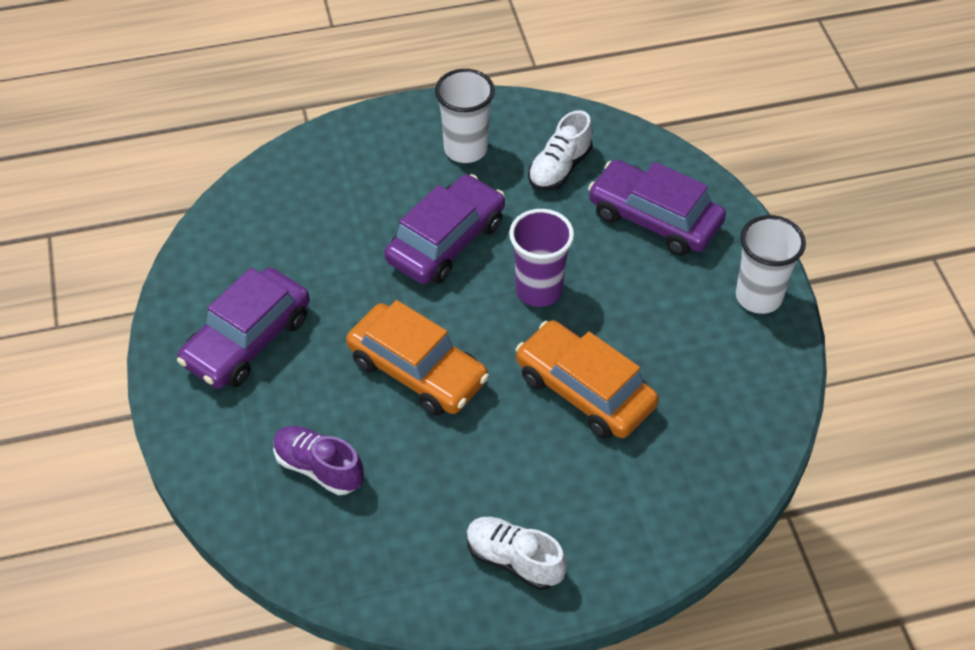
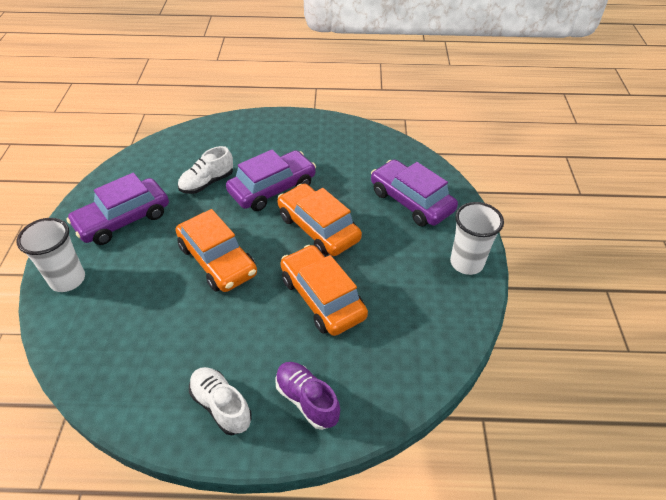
camera: 15 degrees right, 5 degrees down
(319, 468) = (122, 307): purple shoe -> purple shoe (307, 400)
(465, 149) = (308, 141): white cup -> white cup (67, 280)
(539, 290) = (318, 228): purple cup -> orange car
(559, 168) = (361, 162): white shoe -> white shoe (207, 183)

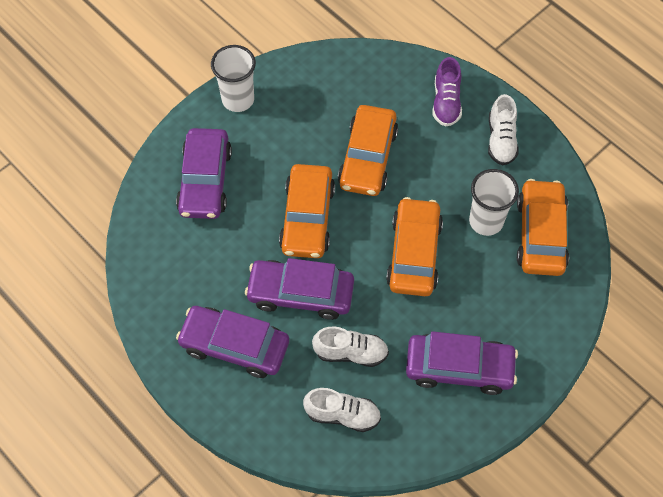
camera: 135 degrees left, 15 degrees up
(67, 280) = (545, 332): white cup -> white cup (486, 221)
(119, 347) = (540, 234): none -> orange car
(183, 156) = (343, 415): none -> white shoe
(282, 144) = (234, 346): none -> purple car

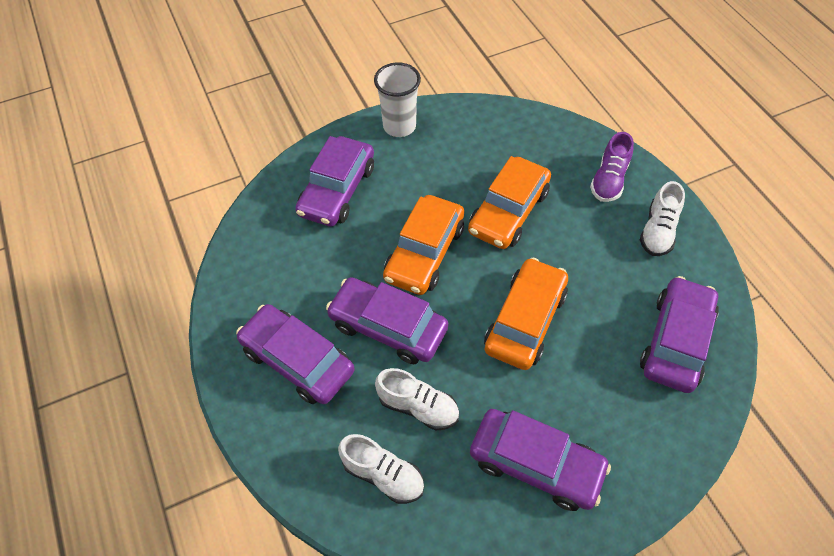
camera: 20 degrees right, 5 degrees down
(486, 221) = (616, 309): white cup -> none
(540, 234) = (675, 341): orange car -> purple car

